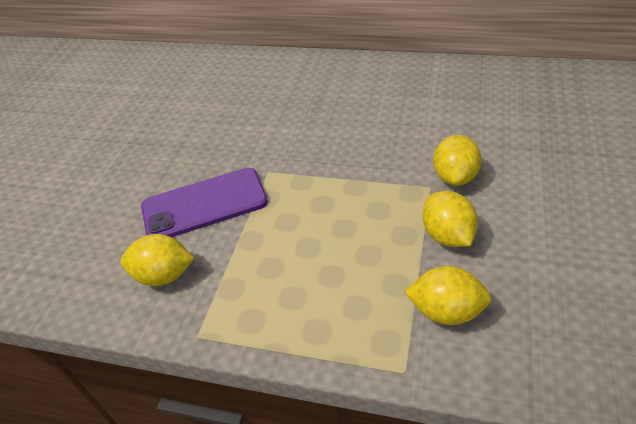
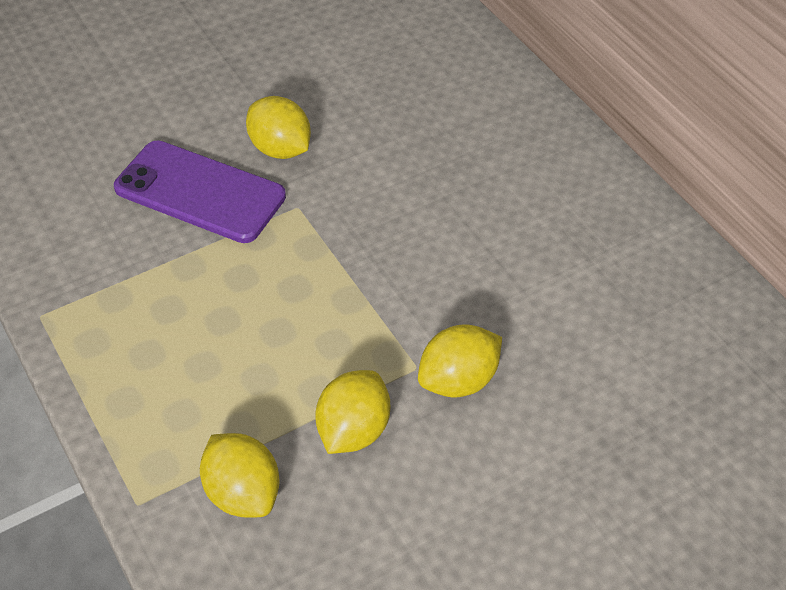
camera: 40 degrees right, 5 degrees up
(164, 275) = (84, 235): yellow lemon -> yellow lemon (280, 149)

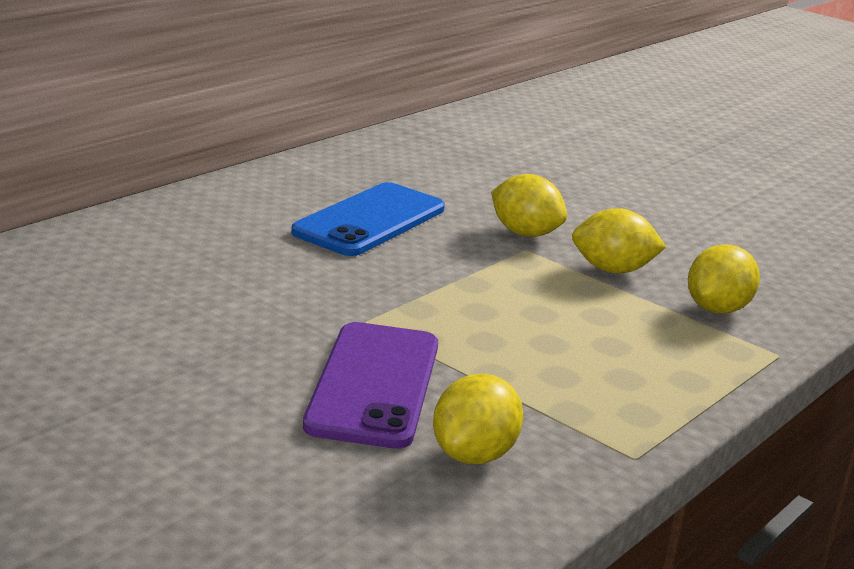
camera: 110 degrees left, 25 degrees down
(280, 149) = (273, 343): yellow lemon -> yellow lemon (474, 455)
(506, 255) = (370, 220): none -> blue phone

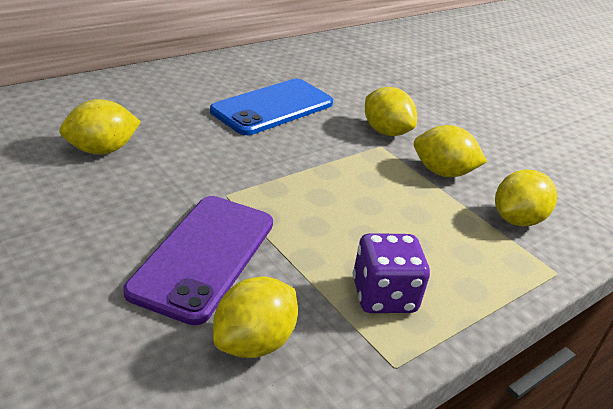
camera: 10 degrees right, 10 degrees up
(182, 291) = (102, 150): none -> yellow lemon
(596, 398) = (384, 296): none -> purple dice

